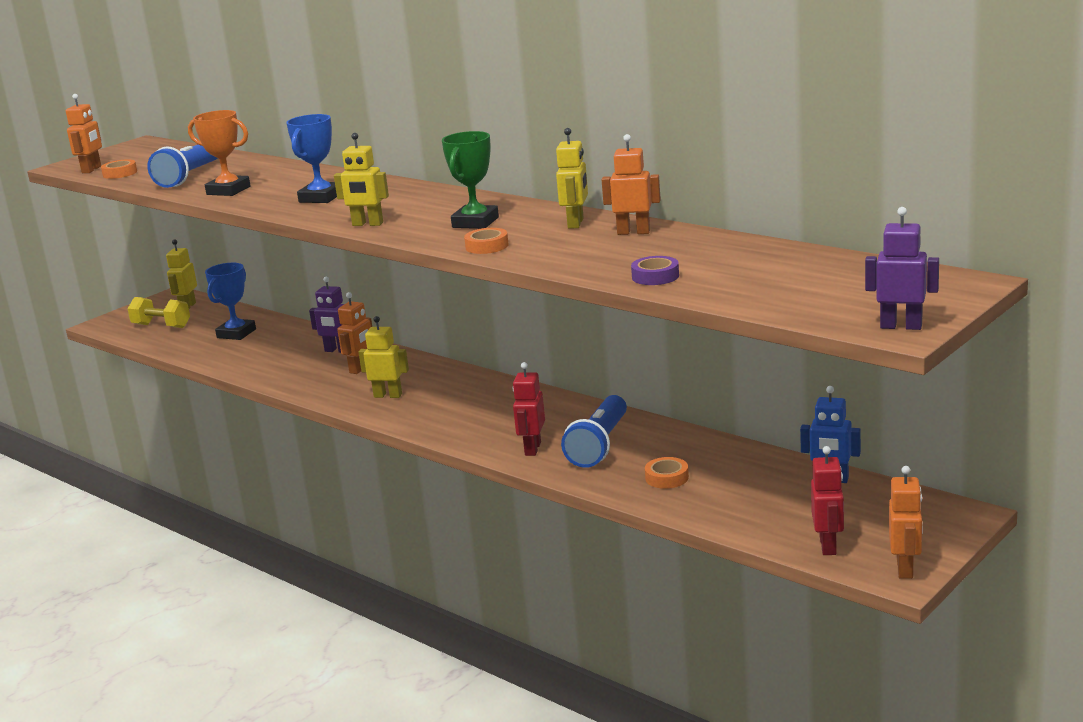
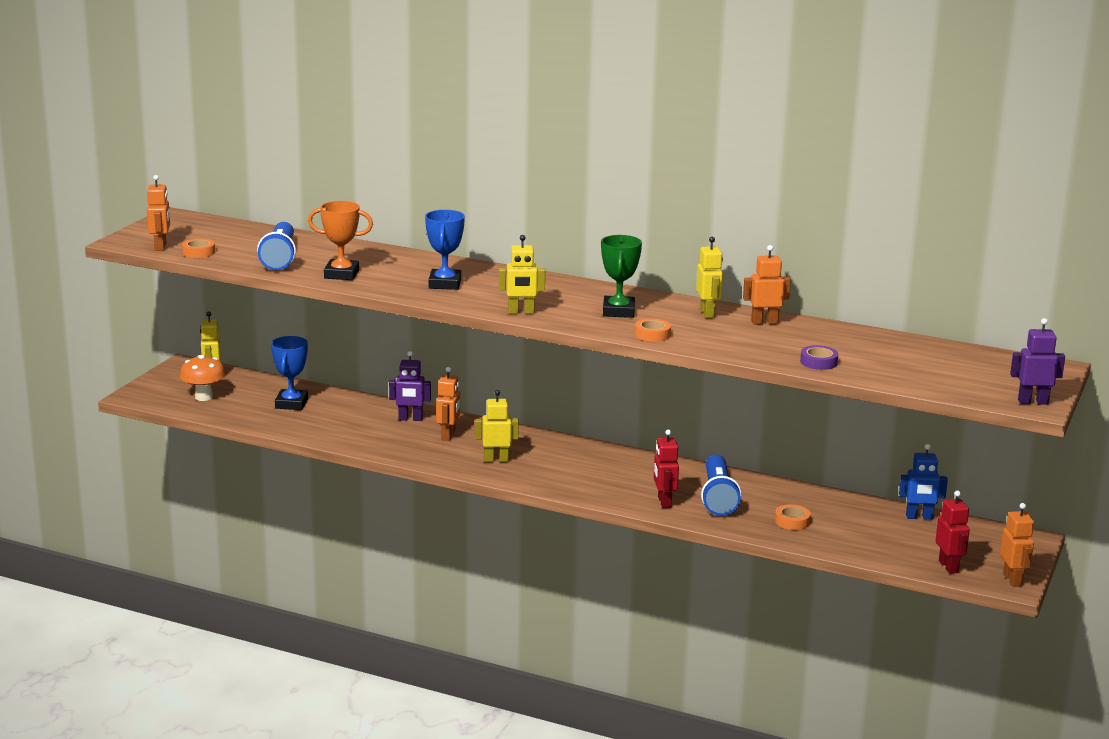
camera: 20 degrees left, 0 degrees up
(161, 326) = (203, 397): yellow dumbbell -> orange mushroom

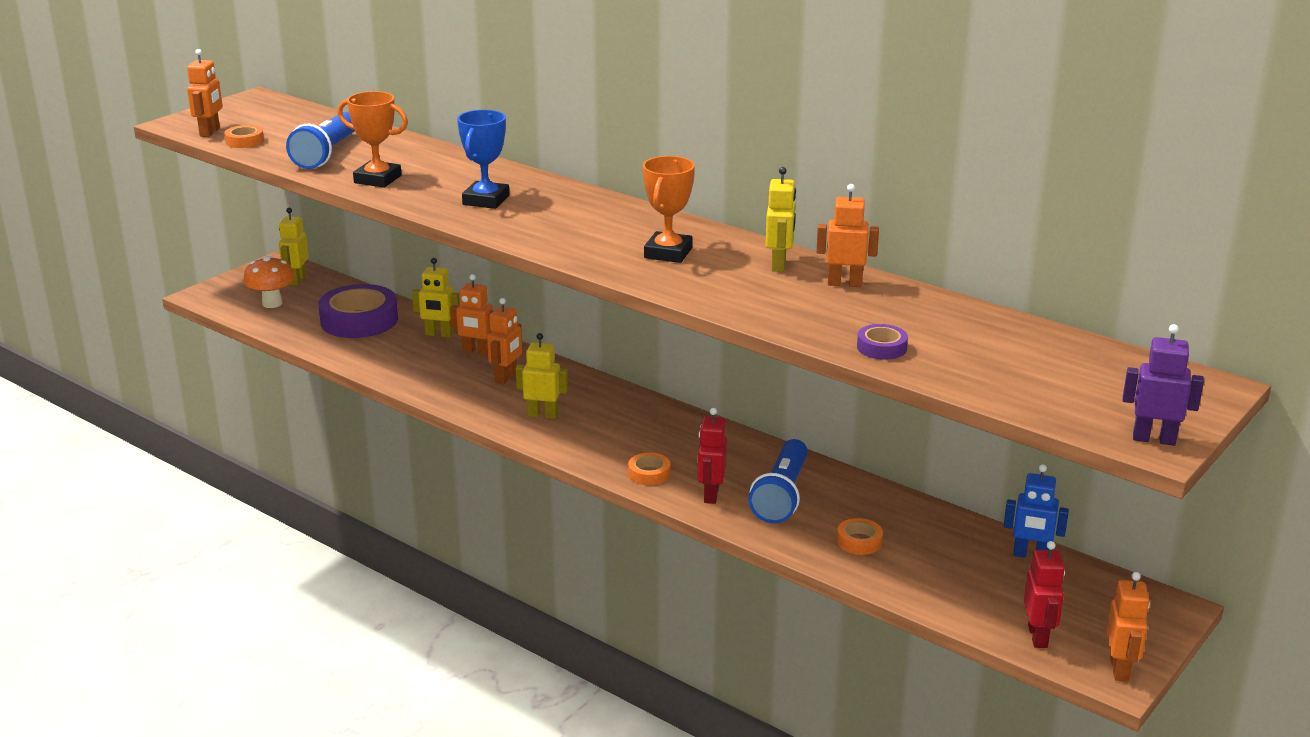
camera: 15 degrees right, 5 degrees up
(291, 403) = (359, 320): blue trophy -> purple tape
(410, 419) = (476, 352): purple robot -> orange robot
(521, 312) = (548, 244): yellow robot -> yellow robot (439, 334)
(618, 311) = (668, 253): green trophy -> orange trophy
(652, 334) = (689, 288): orange tape -> orange tape (649, 473)

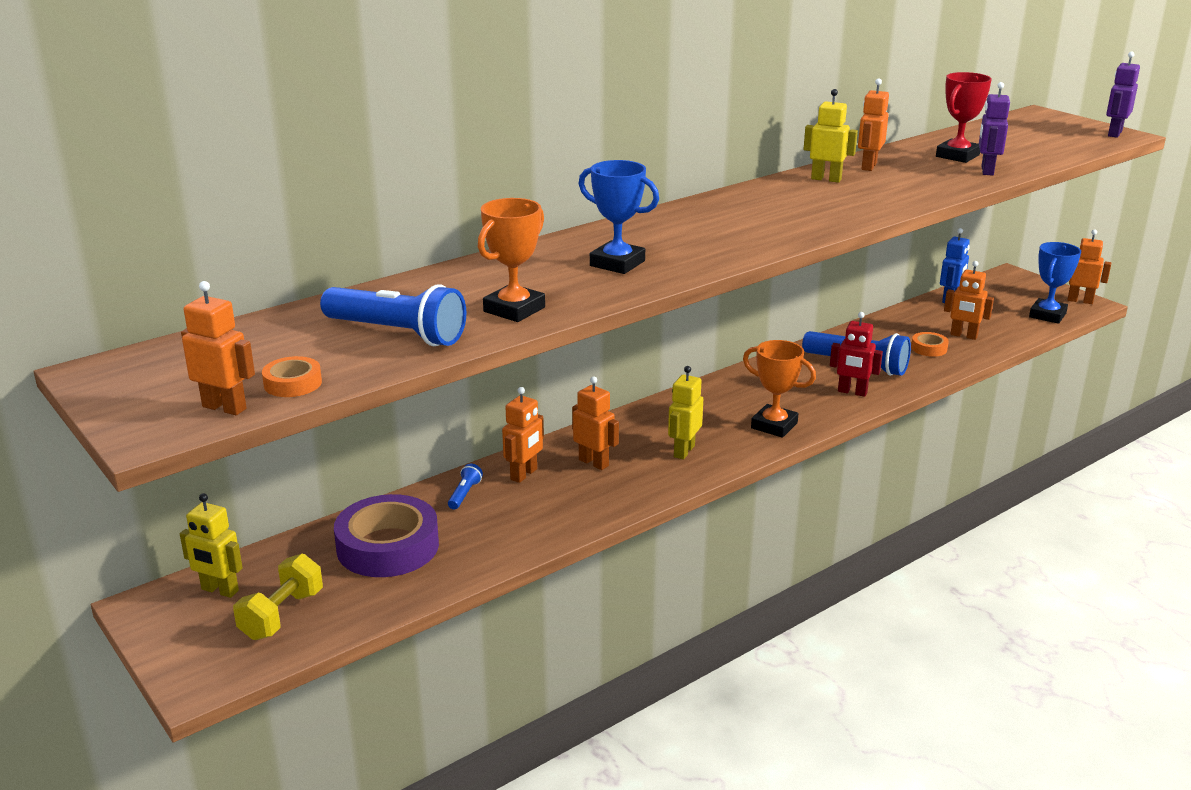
camera: 75 degrees left, 0 degrees up
(272, 303) = (282, 615): orange mushroom -> yellow dumbbell
(439, 334) = (464, 494): yellow robot -> blue flashlight
(649, 473) = (811, 413): orange tape -> none
(668, 253) = (789, 209): orange trophy -> orange trophy (774, 425)
(881, 347) = (986, 171): purple tape -> purple robot
(915, 566) = (963, 336): none -> orange robot
(932, 331) = (957, 156): none -> red trophy
(1038, 636) = (1047, 315): red robot -> blue trophy

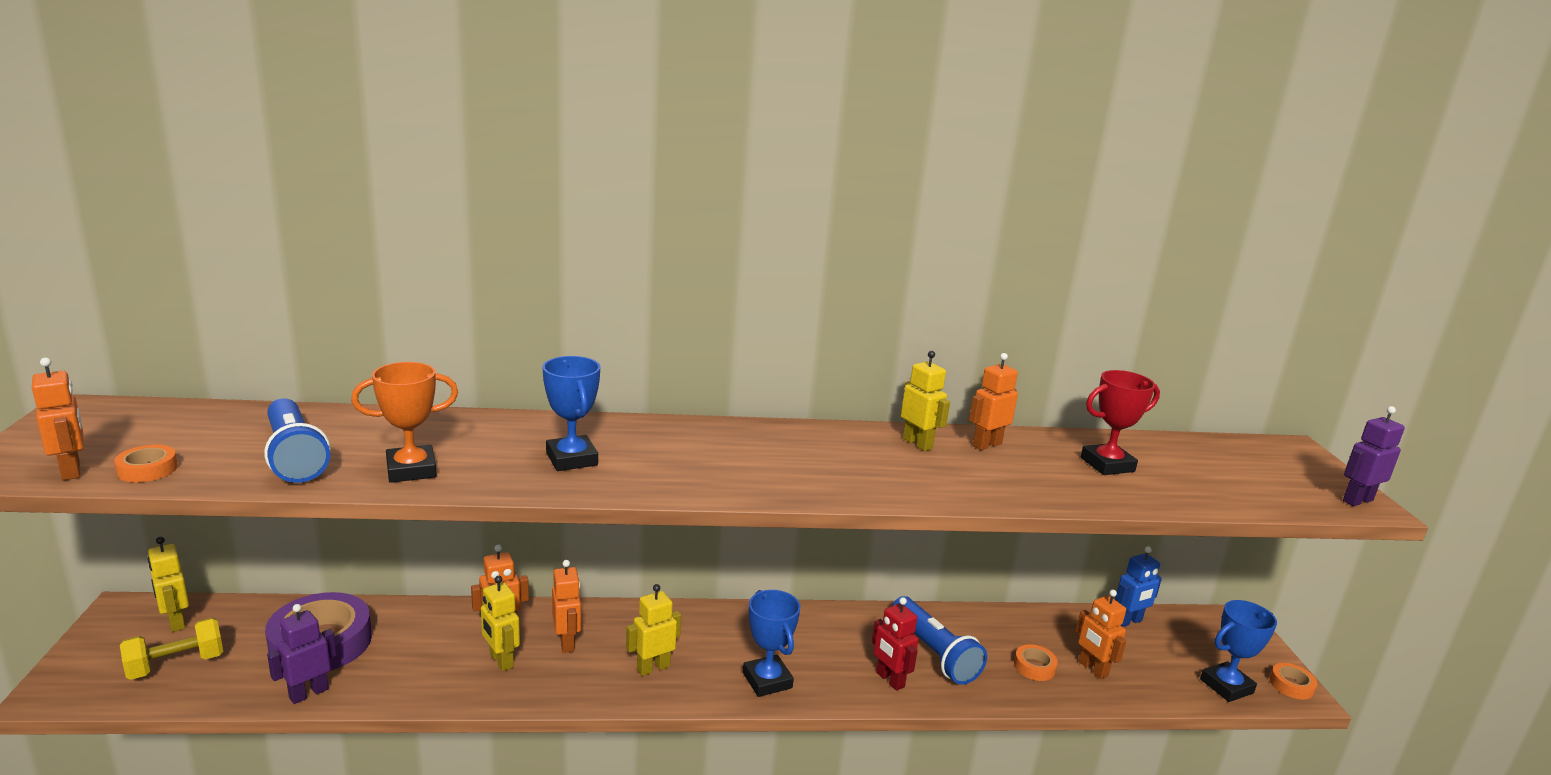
camera: 30 degrees right, 5 degrees down
(464, 494) = (435, 623): blue flashlight -> none
(562, 495) = (501, 661): none -> yellow robot
(774, 425) = (767, 680): orange trophy -> blue trophy
(986, 171) = (1112, 492): purple robot -> purple robot (308, 693)
(1080, 300) = (1291, 685): orange robot -> orange tape

